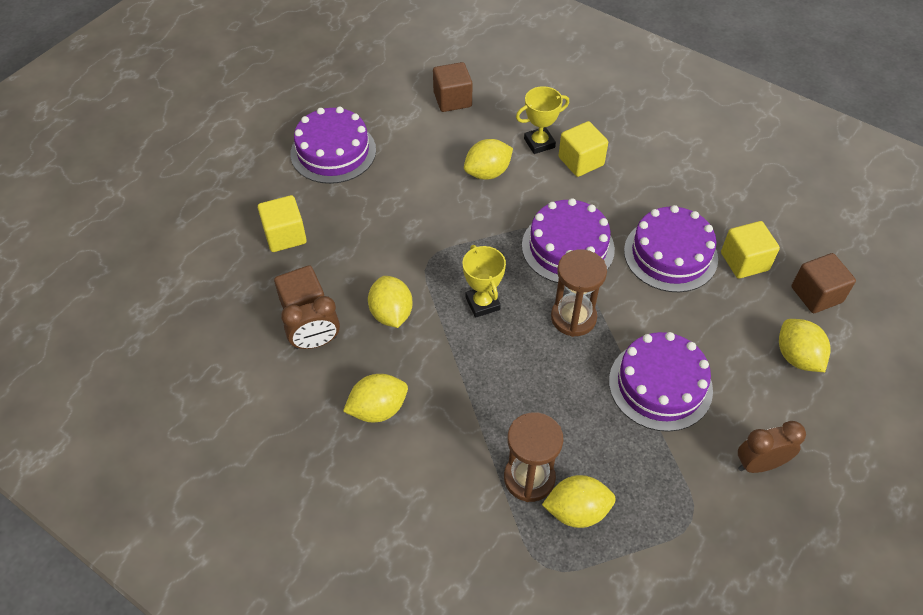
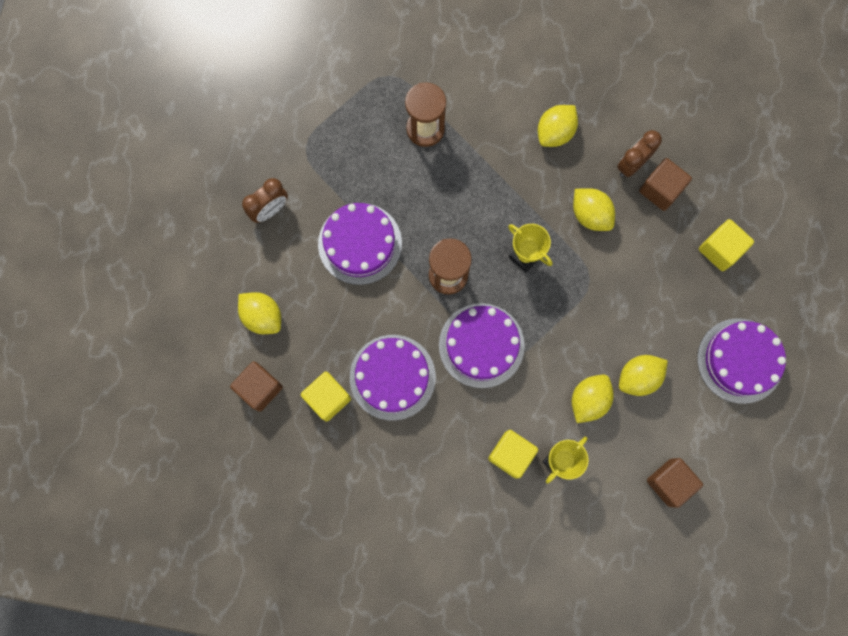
camera: 155 degrees right, 25 degrees up
(577, 511) = (384, 120): yellow lemon -> yellow lemon (638, 377)

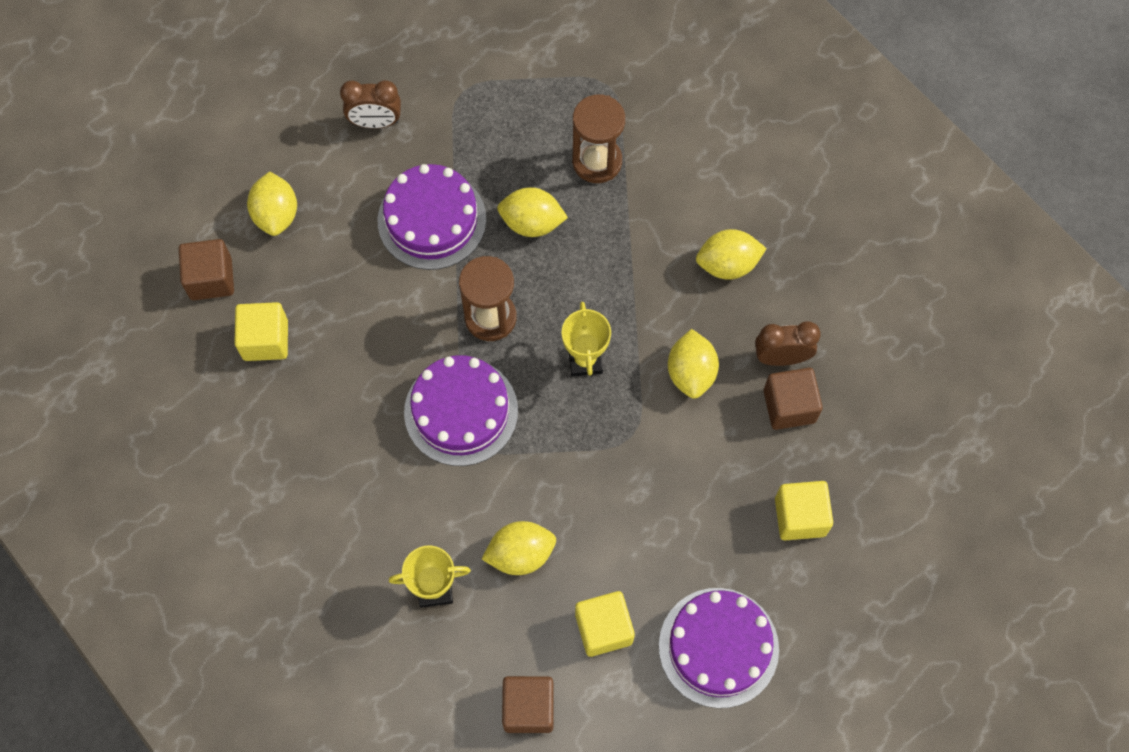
camera: 40 degrees right, 10 degrees down
(392, 377) = (345, 371): purple cake -> none
(511, 454) = (392, 542): yellow cube -> yellow cube (603, 628)
(638, 377) = (593, 574): yellow lemon -> yellow lemon (532, 223)

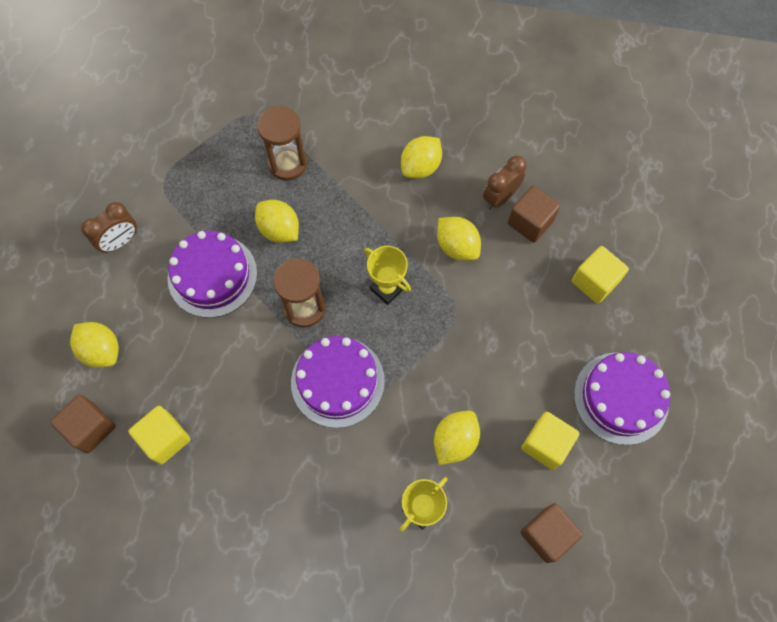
camera: 40 degrees left, 0 degrees up
(532, 223) = (279, 230): yellow lemon -> yellow lemon turned 75 degrees clockwise

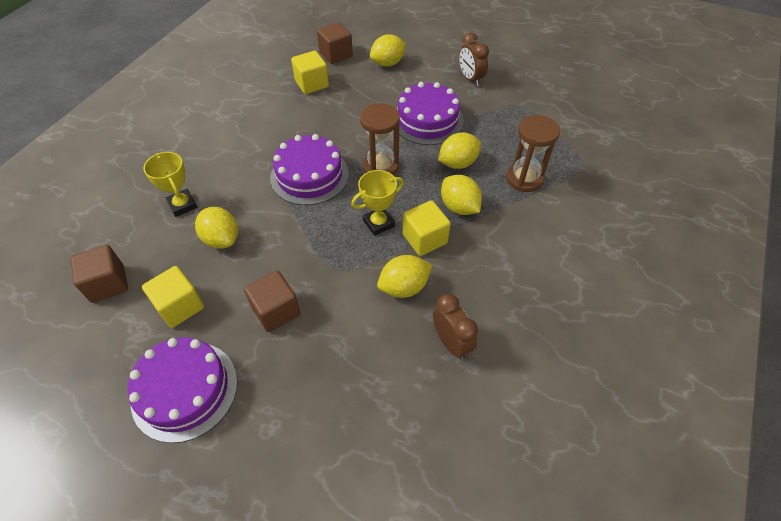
camera: 105 degrees right, 15 degrees down
(420, 167) = (503, 278): yellow lemon -> yellow lemon (459, 207)
(530, 222) = (413, 364): brown cube -> brown cube (276, 311)
(594, 281) = (320, 410): yellow cube -> yellow cube (424, 239)

